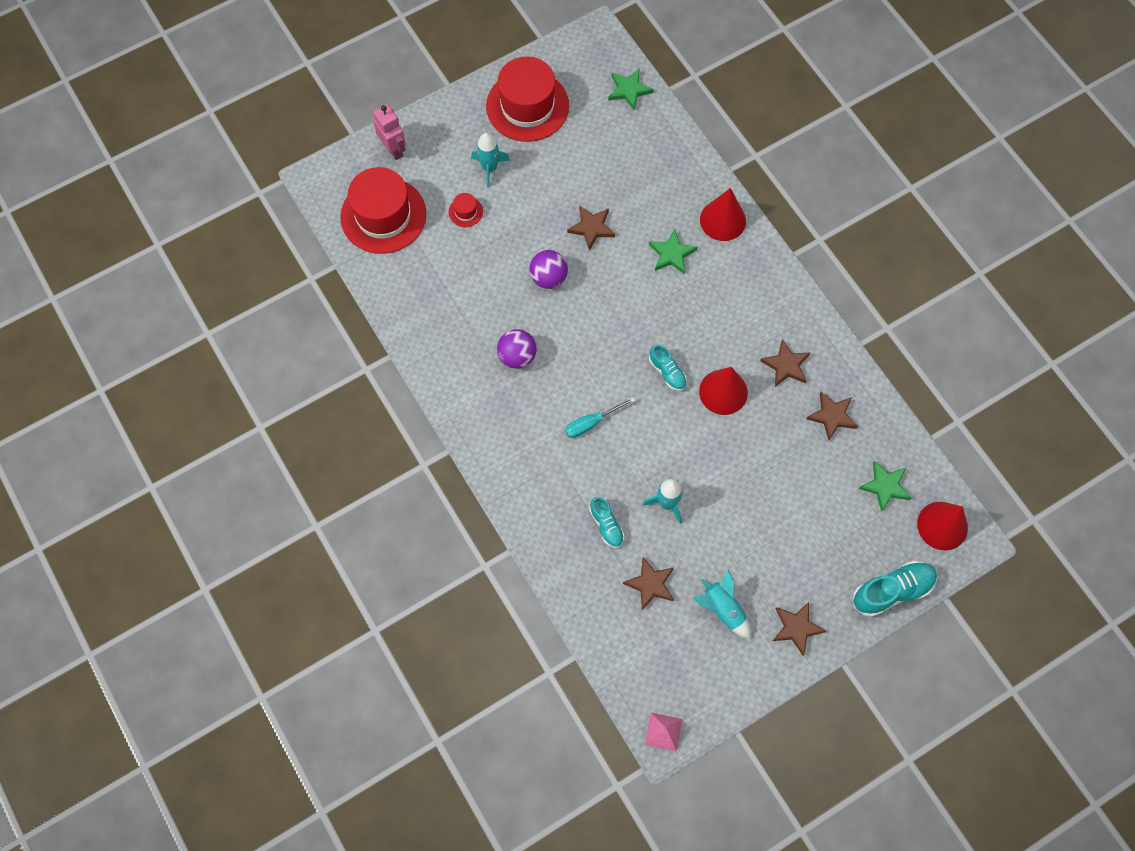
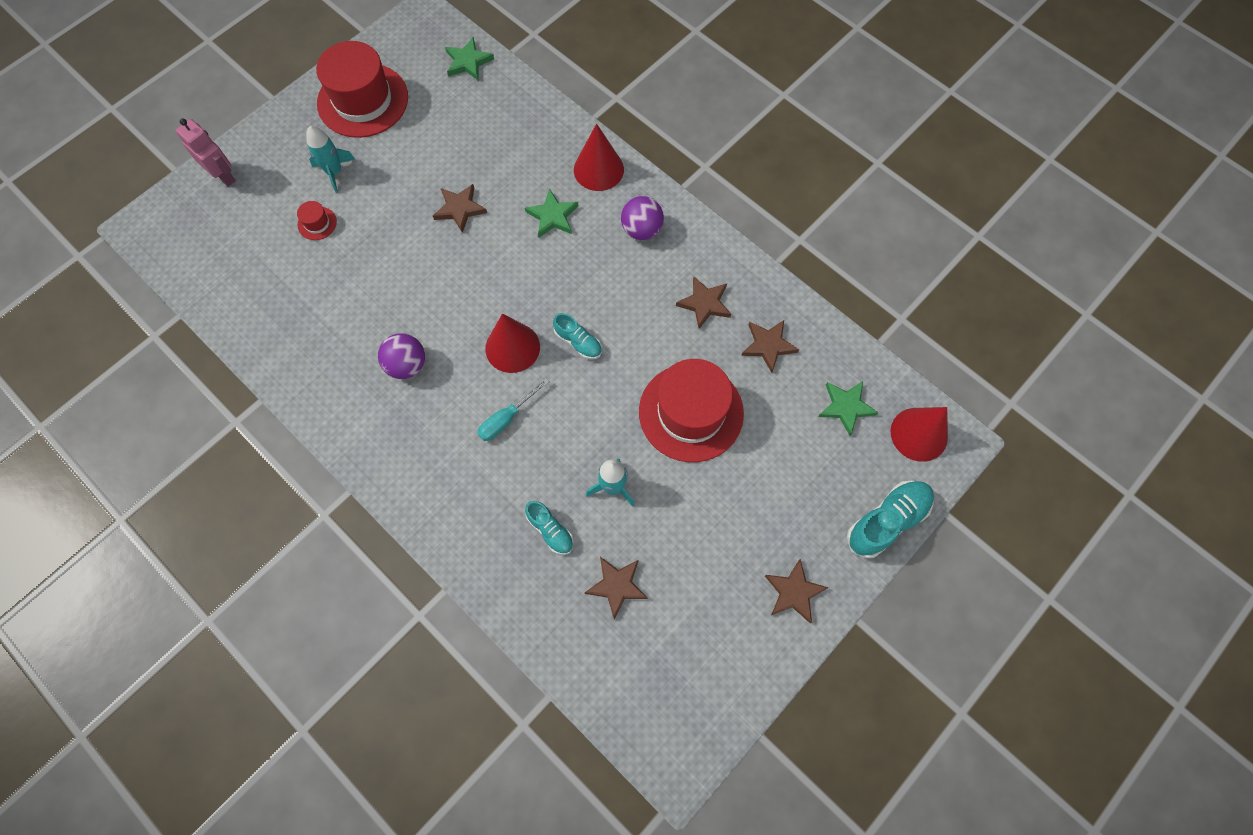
camera: 15 degrees left, 0 degrees up
(383, 215) = (225, 248): red hat -> red hat (691, 412)
(548, 278) = (424, 272): purple ball -> purple ball (641, 230)
(663, 731) = (674, 760): pink pyramid -> none
(722, 609) = (706, 593): turquoise rocket -> none
(723, 392) = (644, 348): red cone -> red cone (512, 347)

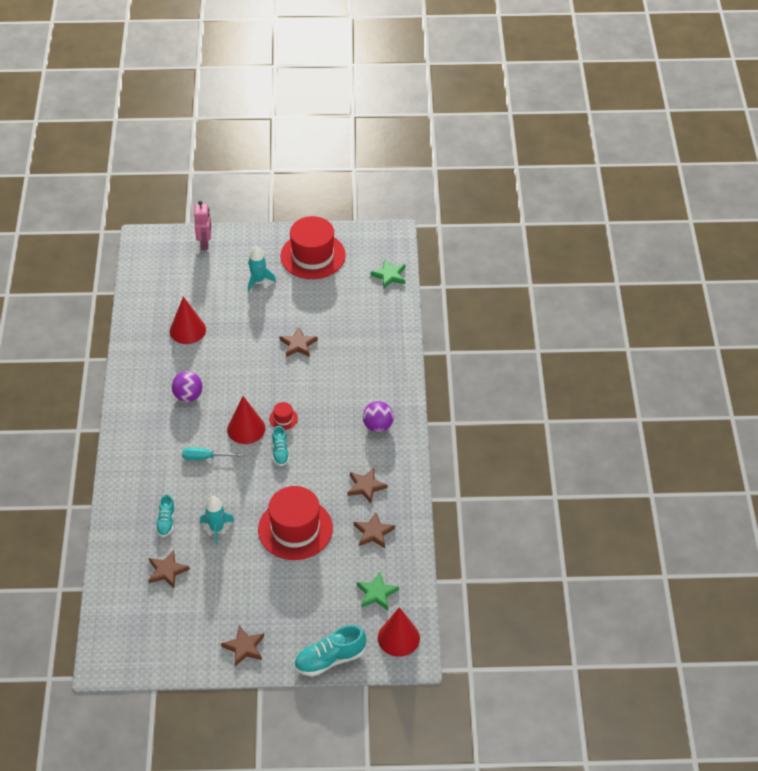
camera: 45 degrees right, 20 degrees down
(317, 223) = (222, 298): red hat -> red hat (283, 418)
(553, 216) = (340, 384): green star -> none
(598, 169) = (392, 380): red cone -> red cone (187, 330)
(887, 521) = (329, 659): turquoise shoe -> turquoise shoe turned 150 degrees clockwise

